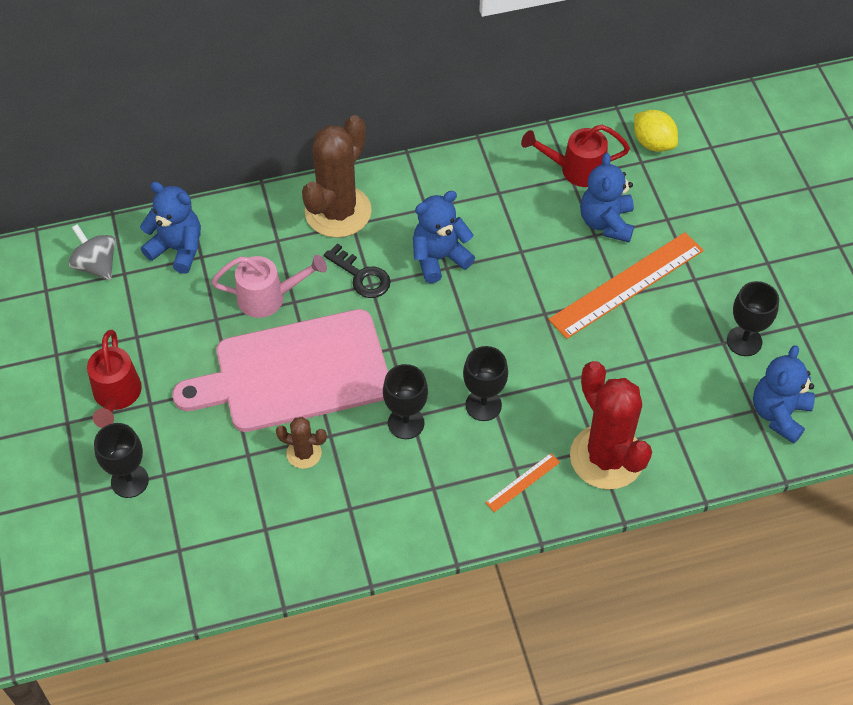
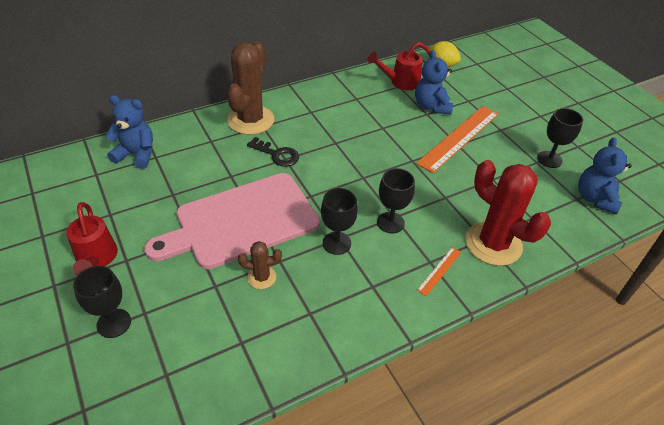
camera: 15 degrees left, 10 degrees down
(96, 265) = (73, 172): grey spinning top -> none
(268, 297) = (211, 176): pink watering can -> none
(439, 258) = (328, 138): blue teddy bear -> none

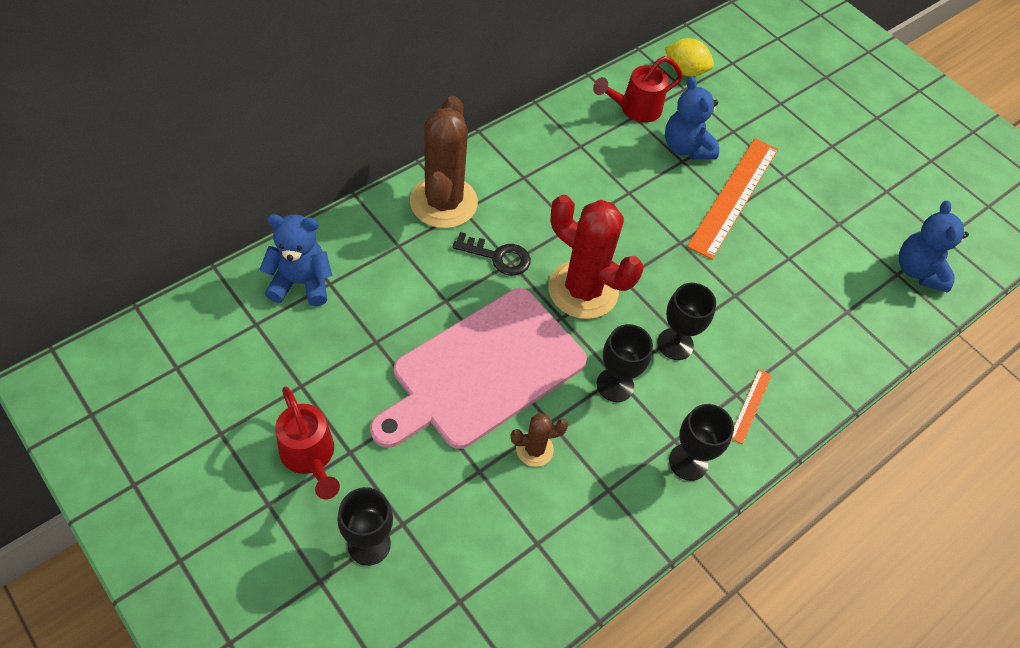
camera: 15 degrees left, 10 degrees up
(493, 243) = (807, 356): red cactus -> red cactus (583, 290)
(549, 159) = (854, 217): black goblet -> black goblet (688, 462)

